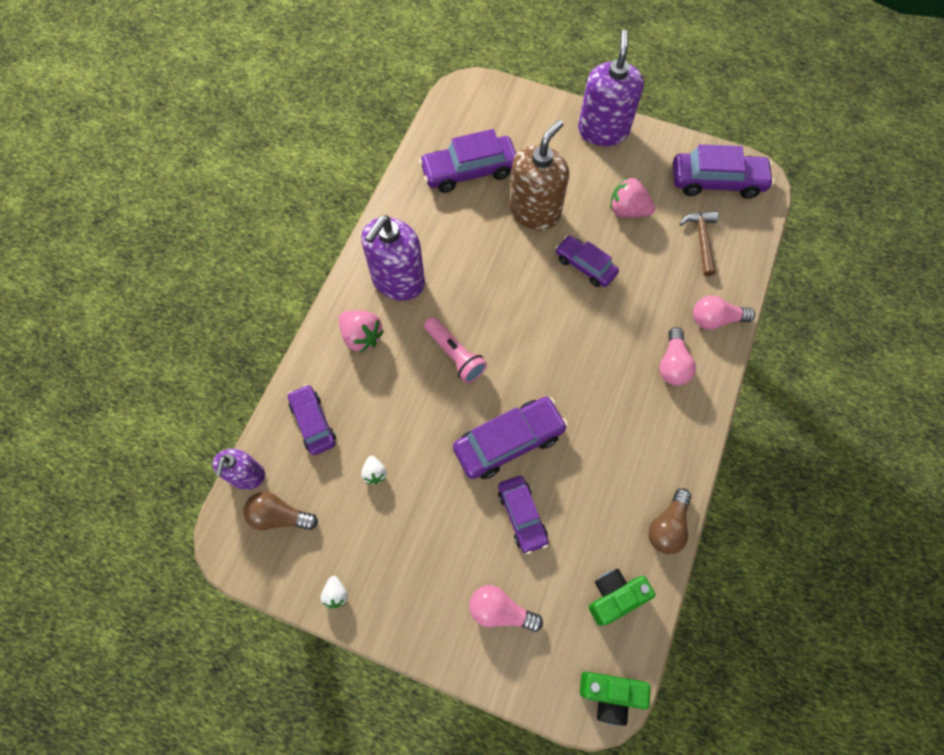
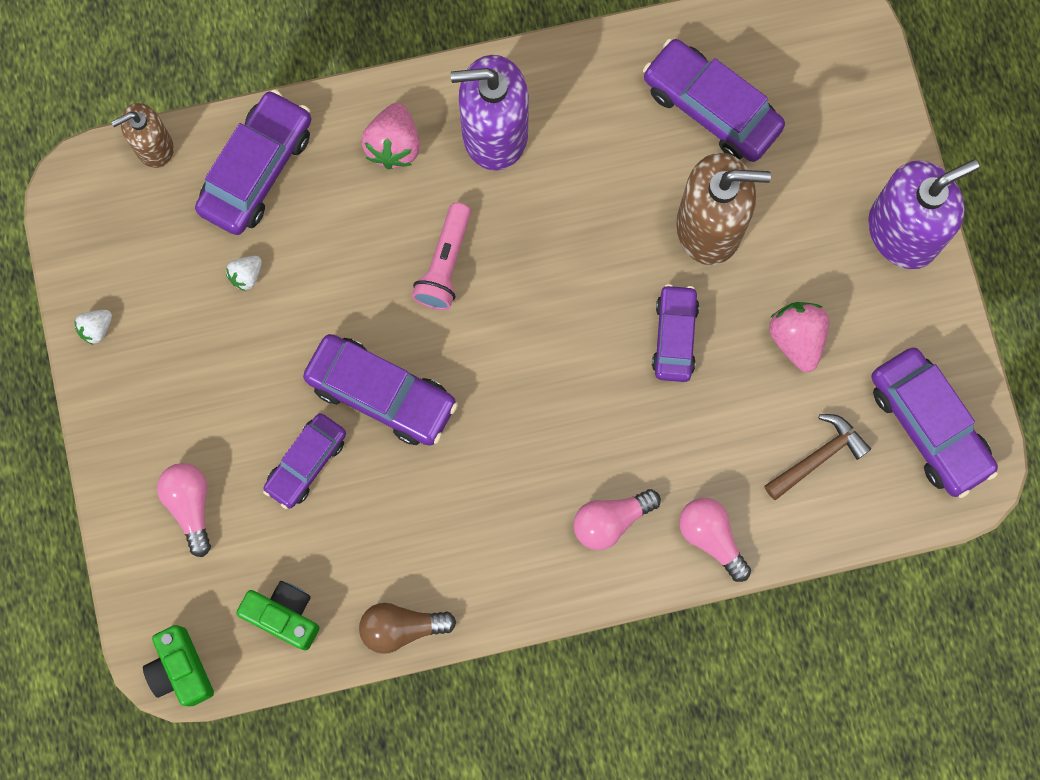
camera: 55 degrees right, 10 degrees up
(247, 475) = (154, 147): purple soap dispenser -> brown soap dispenser
(279, 516) = (135, 213): brown light bulb -> none
(313, 422) = (257, 170): purple car -> purple car, size x1.55

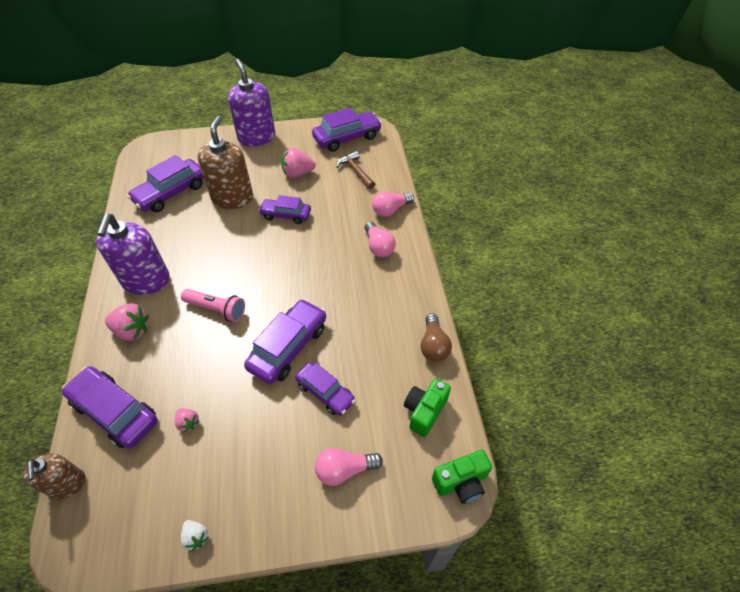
camera: 85 degrees left, 25 degrees down
(246, 275) = (188, 423): white strawberry -> pink strawberry

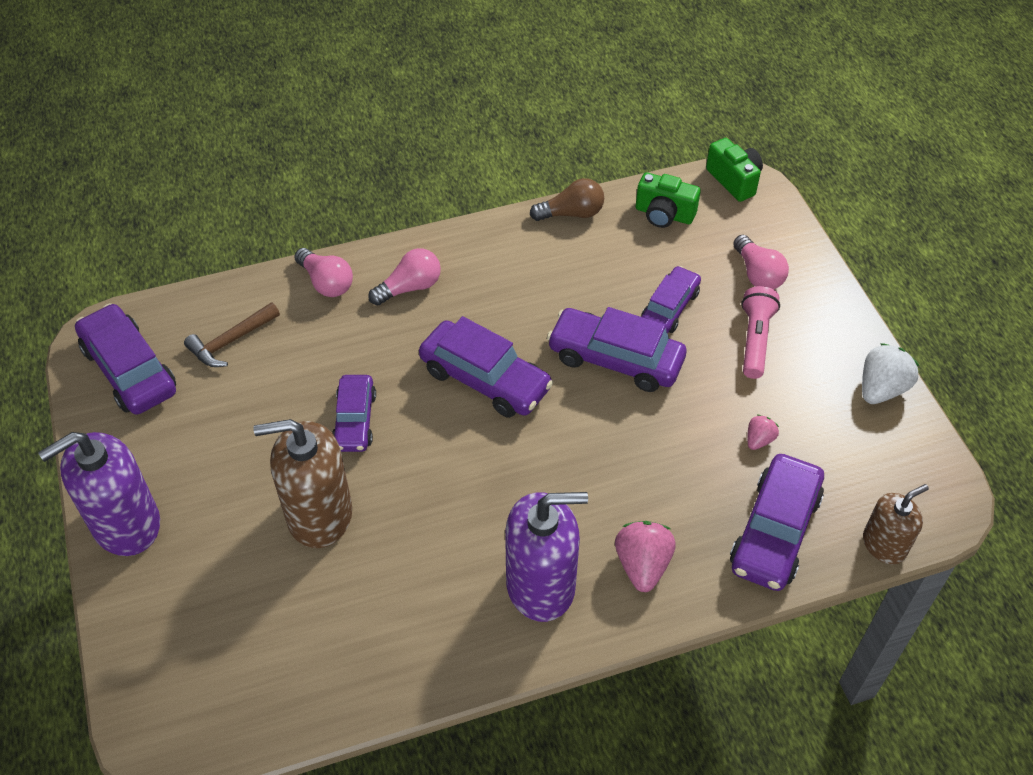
camera: 100 degrees left, 0 degrees up
(171, 193) = (313, 629): purple car -> purple car (485, 379)
(196, 537) = (881, 389): white strawberry -> white strawberry, size x1.79
(216, 309) = (574, 463): pink flashlight -> pink flashlight (755, 340)
(298, 173) = (241, 426): pink strawberry -> none

